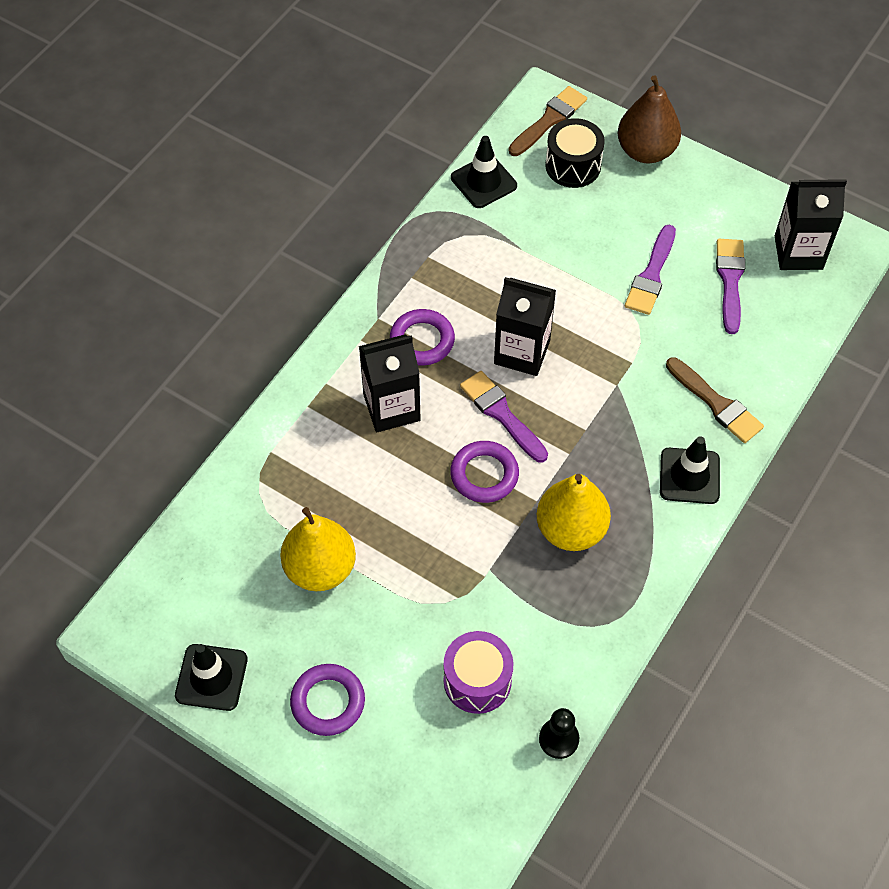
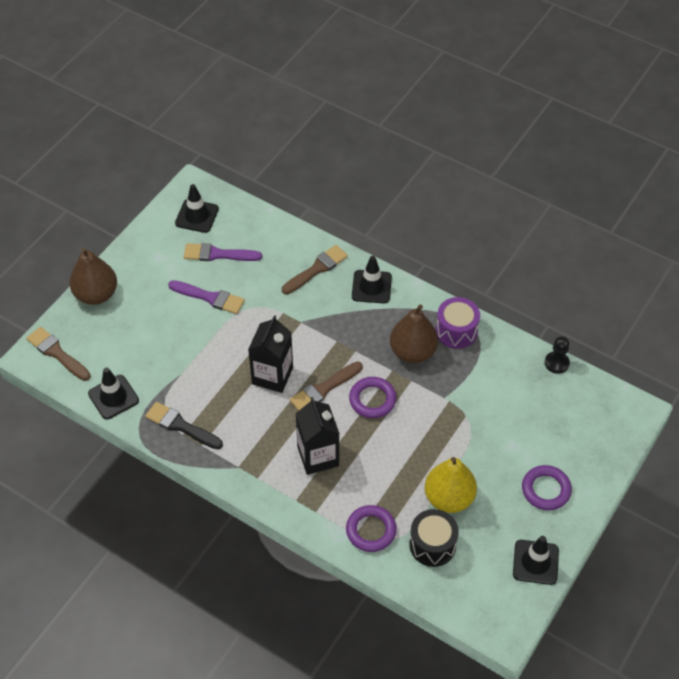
camera: 90 degrees left, 5 degrees down
(422, 340) = (260, 437): purple ring -> purple ring (371, 530)
(440, 254) = (181, 426): none -> black brush
(477, 681) = (523, 405): purple drum -> purple drum (456, 331)
(501, 414) = (324, 389): purple brush -> brown brush
(571, 529) = (413, 352): yellow pear -> brown pear
(573, 166) = (104, 339): black drum -> black drum (432, 545)
(798, 252) = (197, 216): black carton -> black traffic cone

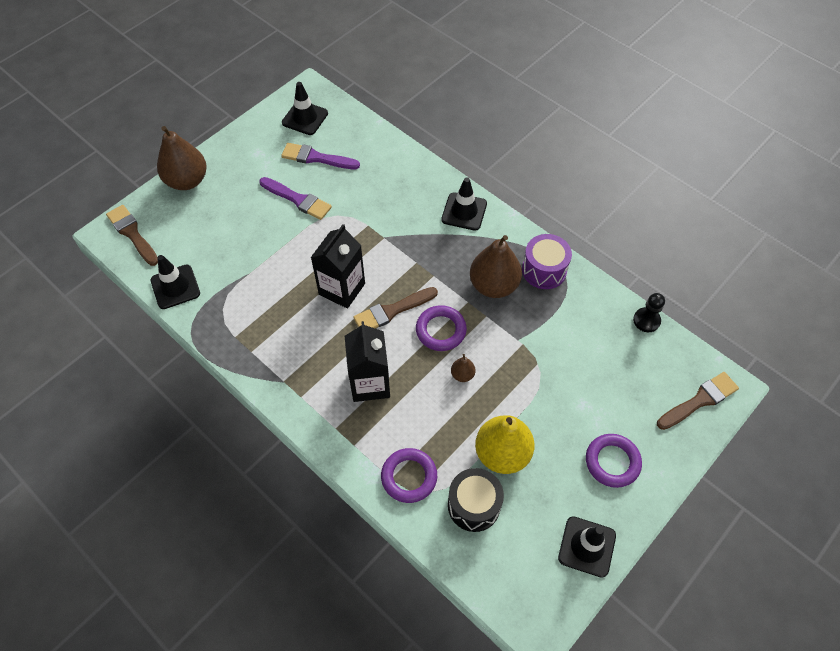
camera: 10 degrees right, 5 degrees up
(181, 426) = (235, 328): black brush -> none
(316, 269) = (412, 186): brown brush -> brown brush (699, 400)
(400, 436) = (462, 375): none -> brown pear

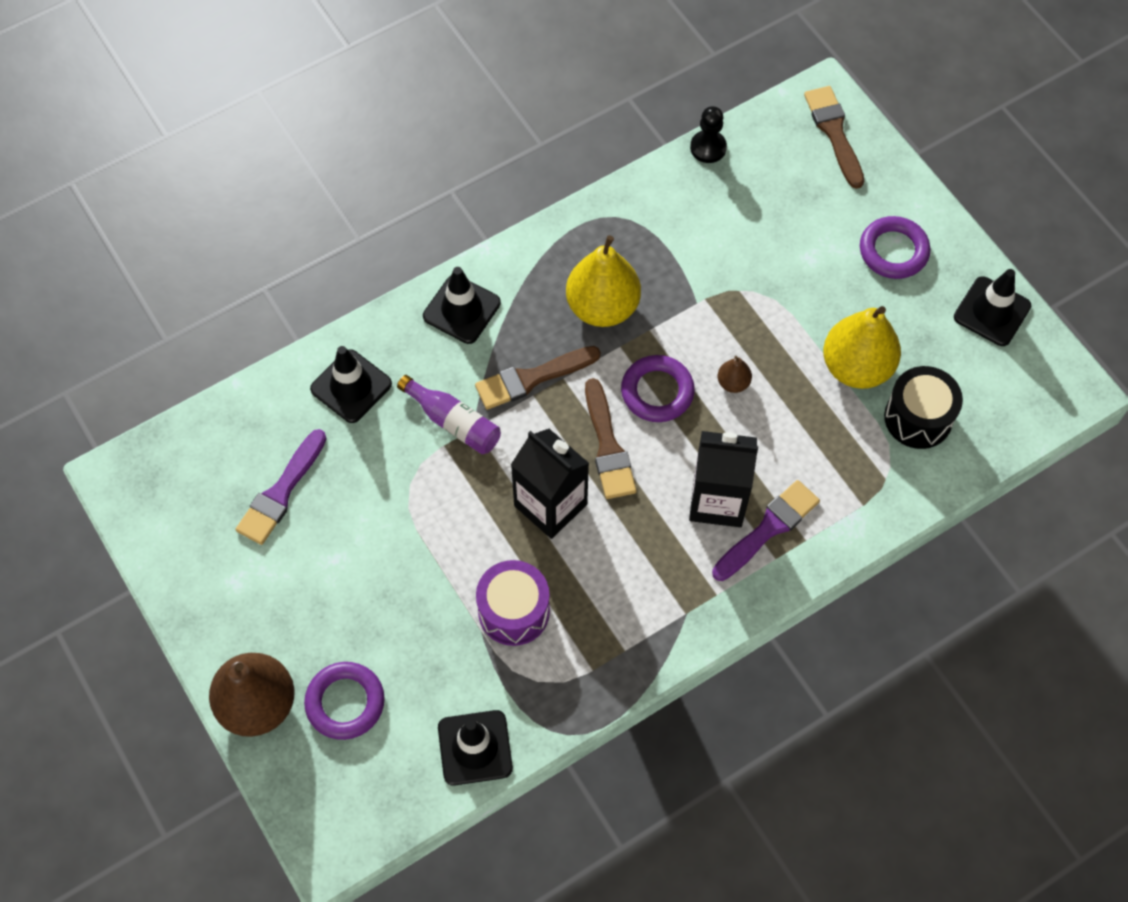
camera: 75 degrees left, 5 degrees up
(132, 233) = (344, 807): brown brush -> brown brush (532, 378)
(298, 199) = (359, 536): purple brush -> purple brush (768, 528)
(305, 118) = (185, 494): black traffic cone -> black traffic cone (351, 386)
(384, 226) = (454, 422): none -> purple bottle
(409, 477) = (865, 483): purple ring -> purple ring (345, 702)
(493, 285) = (602, 307): brown pear -> yellow pear
(544, 270) = (595, 239): purple drum -> purple drum (514, 611)

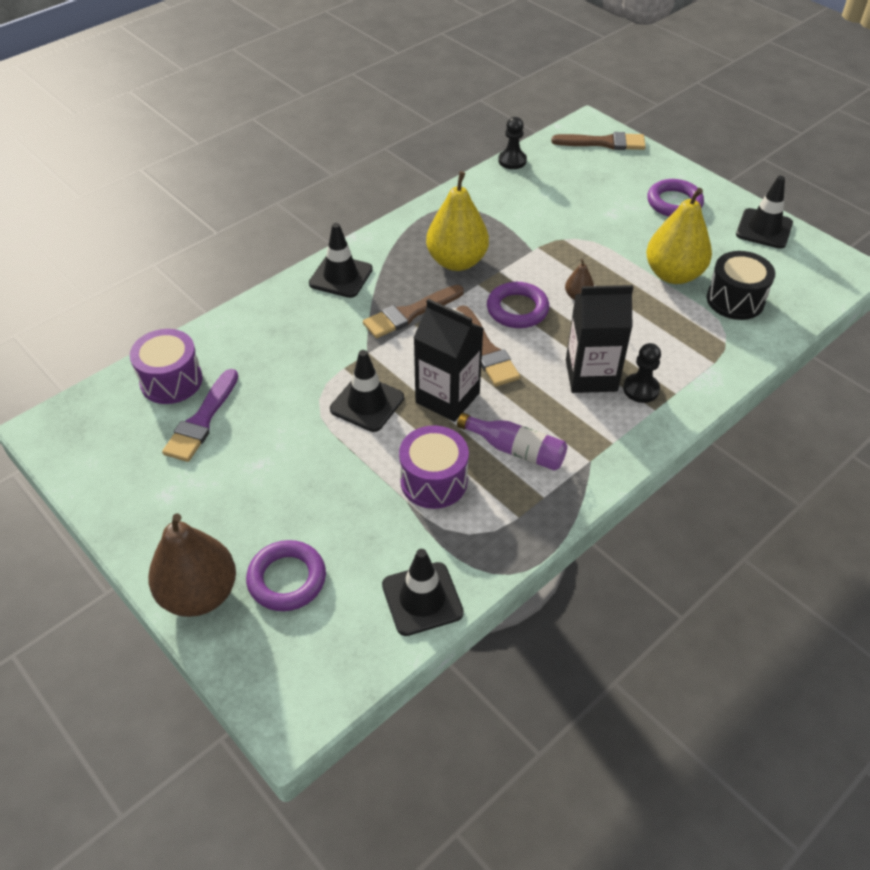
camera: 10 degrees left, 15 degrees down
(253, 433) = (171, 381): none -> purple drum
(351, 386) = (255, 338): black traffic cone -> black traffic cone (367, 403)
(454, 422) = (349, 351): purple bottle -> purple bottle (516, 450)
(768, 528) = (641, 389): purple brush -> black pawn
(834, 132) = (604, 143): brown brush -> brown brush turned 120 degrees clockwise

